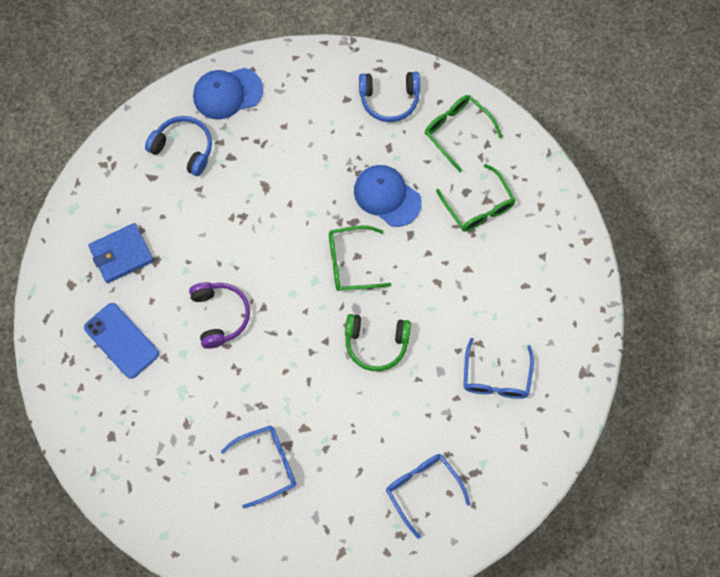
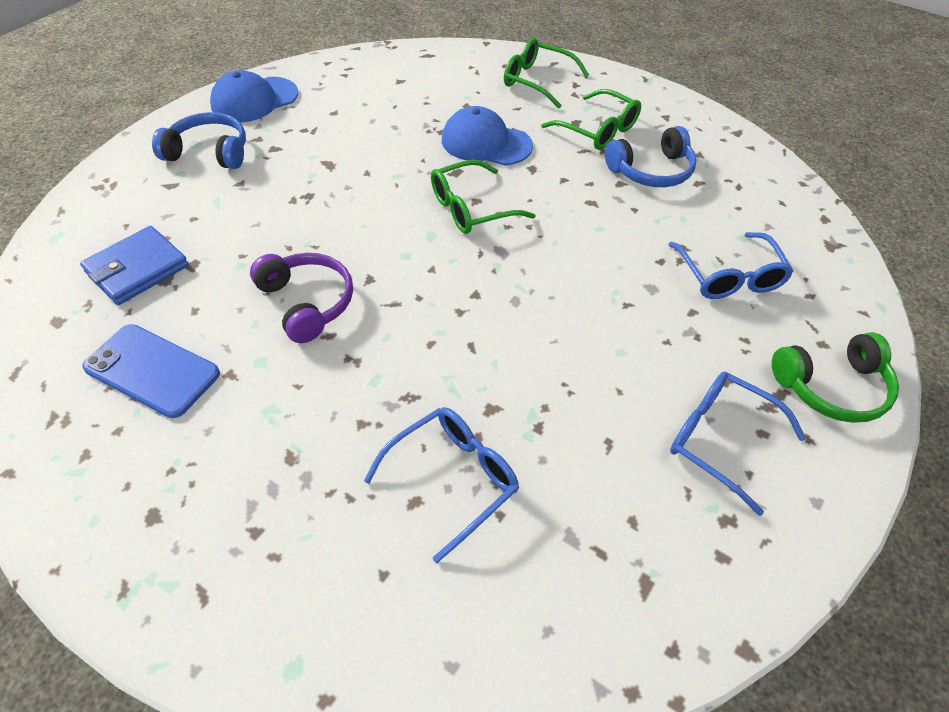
camera: 20 degrees left, 20 degrees down
(376, 344) = (548, 280): green headphones -> green headphones (832, 387)
(389, 99) = (448, 72): blue headphones -> blue headphones (651, 171)

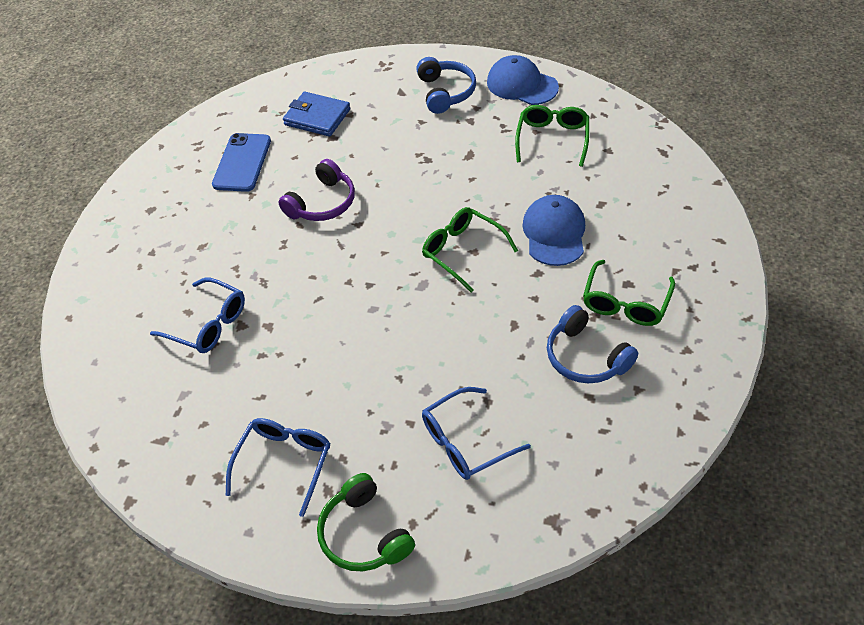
camera: 75 degrees right, 0 degrees up
(537, 81) = (677, 237): green glasses -> green glasses (552, 139)

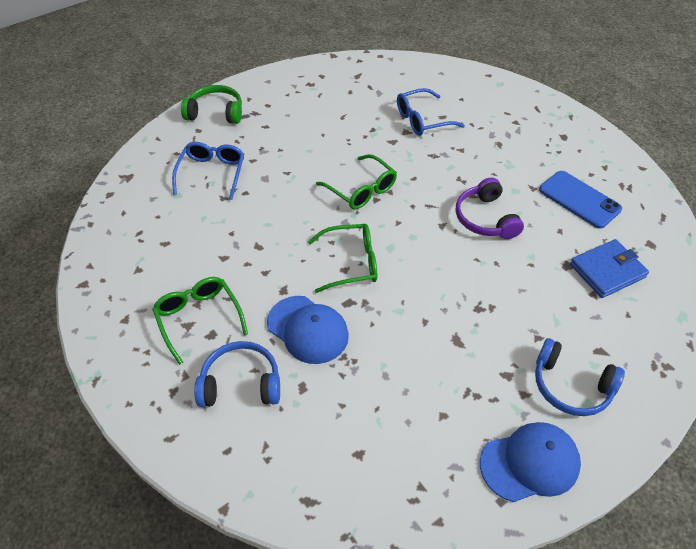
camera: 125 degrees right, 0 degrees up
(284, 463) = (289, 106): blue glasses -> none
(552, 139) = (418, 420): green glasses -> green glasses (361, 190)
(586, 357) = (190, 263): blue headphones -> blue headphones (241, 383)

